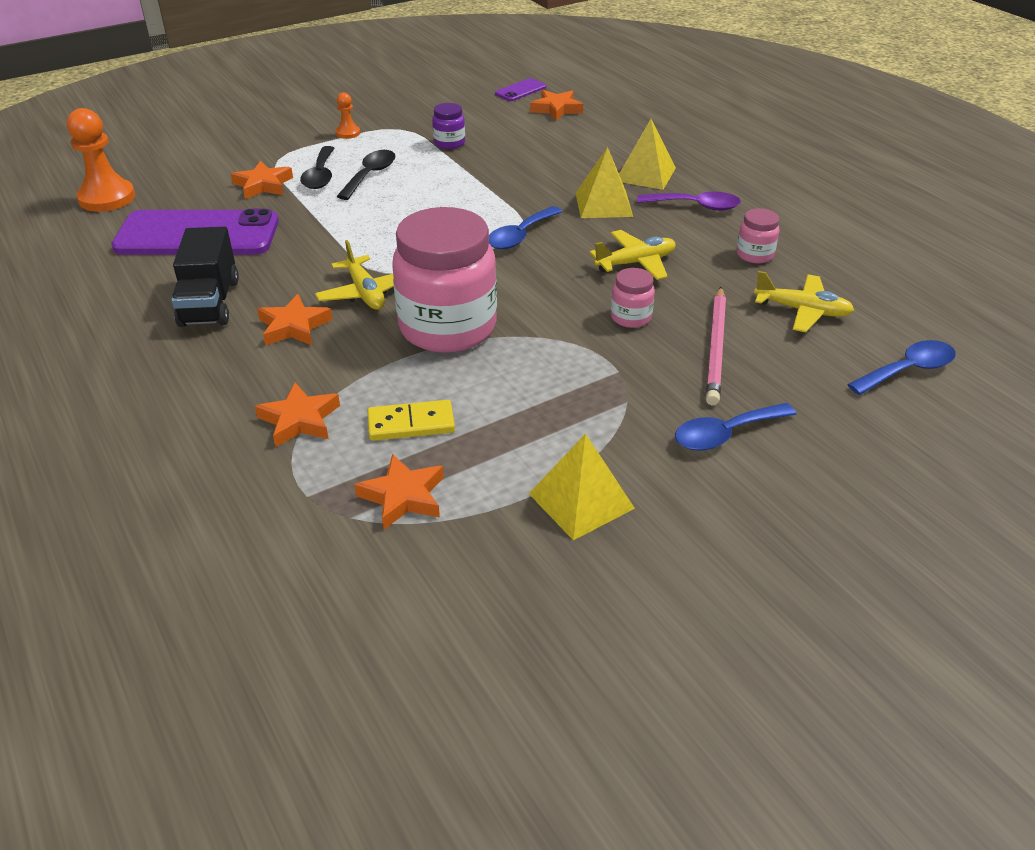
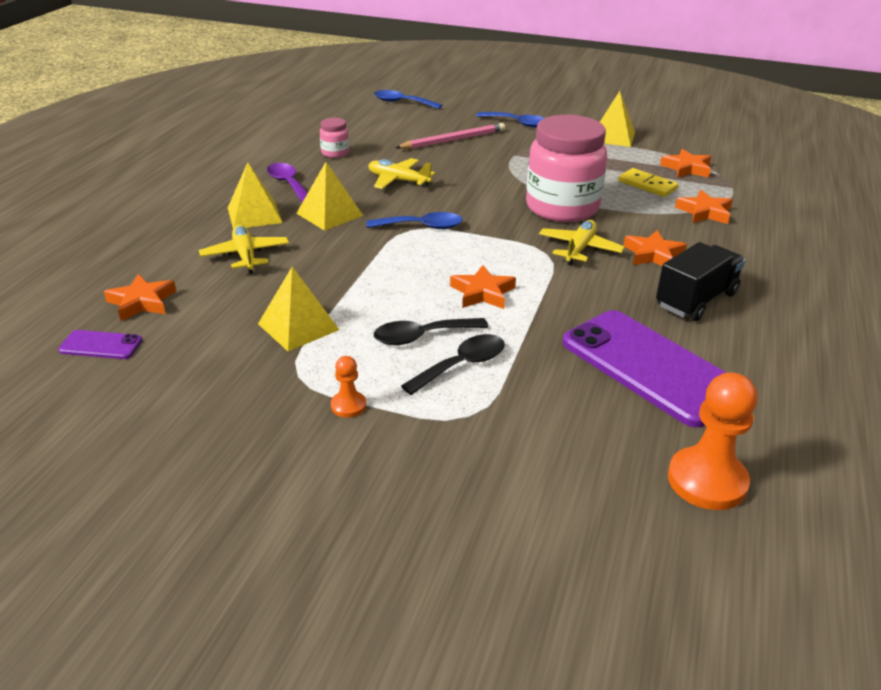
camera: 130 degrees left, 5 degrees down
(263, 185) = (527, 389): orange star -> orange star (482, 293)
(449, 143) = (298, 326): purple jar -> yellow pyramid
(630, 317) = (461, 165): pink jar -> none
(802, 311) = (382, 130): yellow plane -> yellow plane (245, 255)

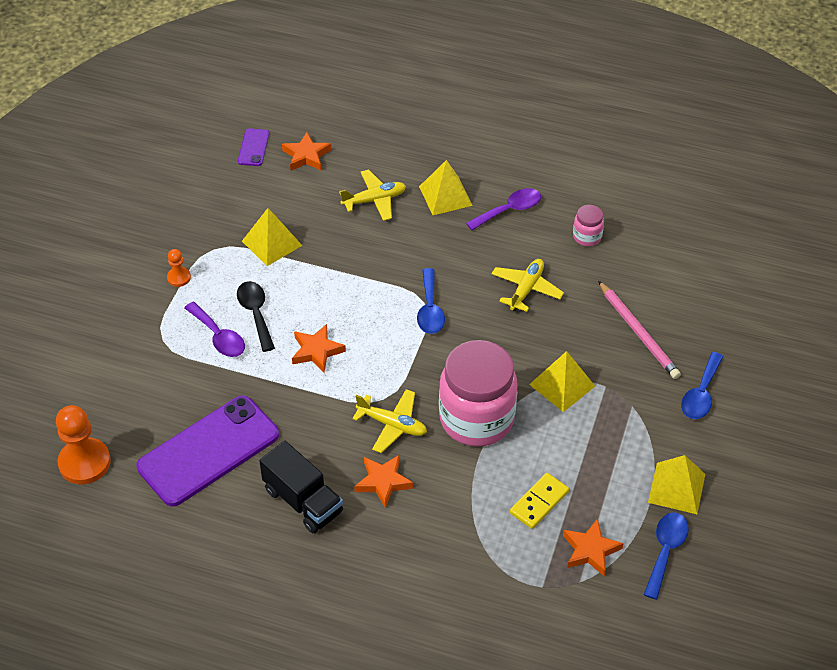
camera: 90 degrees right, 15 degrees up
(329, 214) = (450, 244): yellow pyramid -> yellow pyramid (562, 385)
(402, 102) = (746, 284): blue spoon -> blue spoon (665, 551)
(462, 365) = (218, 337): black spoon -> purple spoon
(704, 212) = (476, 544): orange star -> none

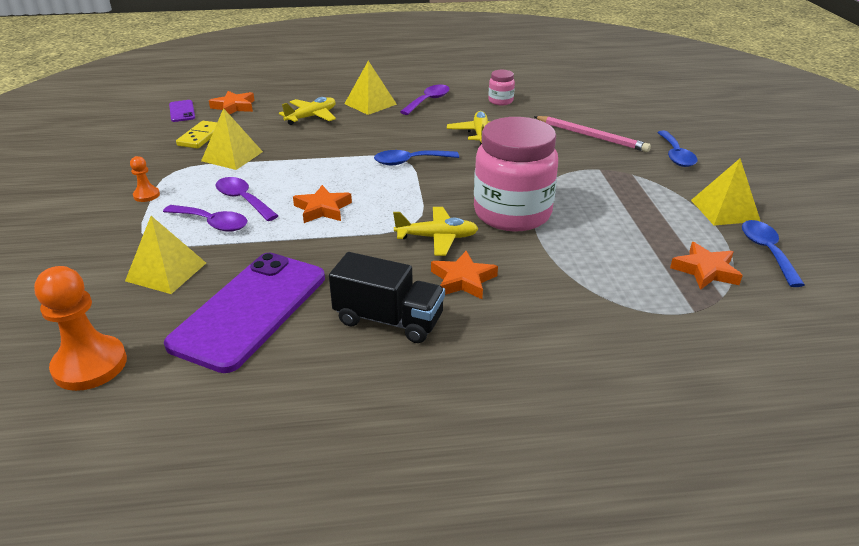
camera: 25 degrees left, 15 degrees down
(256, 313) = (243, 200): black spoon -> purple spoon
(430, 309) = (410, 161): blue spoon -> blue spoon turned 105 degrees clockwise
(539, 502) = (624, 251): yellow domino -> yellow domino (200, 137)
(562, 385) = (564, 176): yellow pyramid -> yellow pyramid (166, 272)

